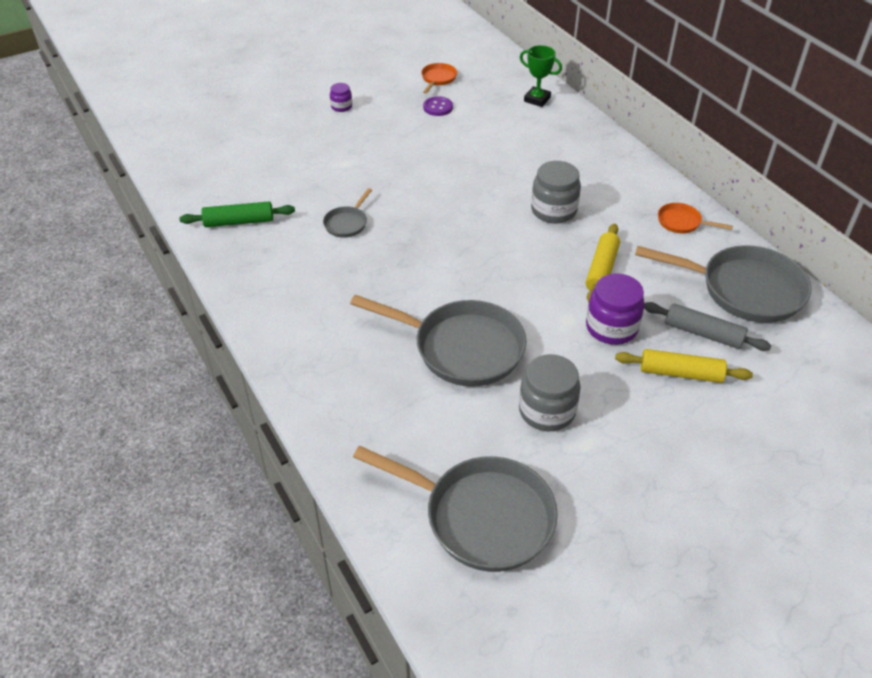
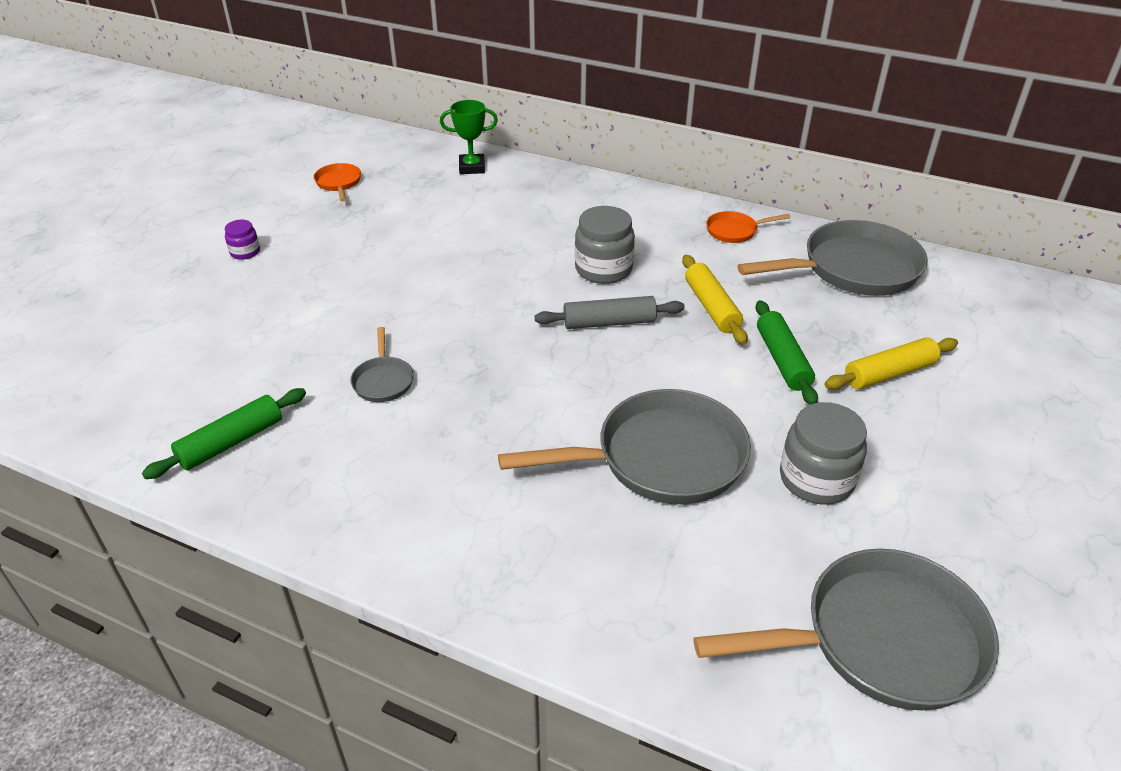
camera: 35 degrees left, 5 degrees down
(438, 107) = (368, 212): purple button -> none
(611, 327) = (782, 360): purple jar -> green rolling pin
(703, 333) = (865, 325): grey rolling pin -> grey rolling pin (609, 323)

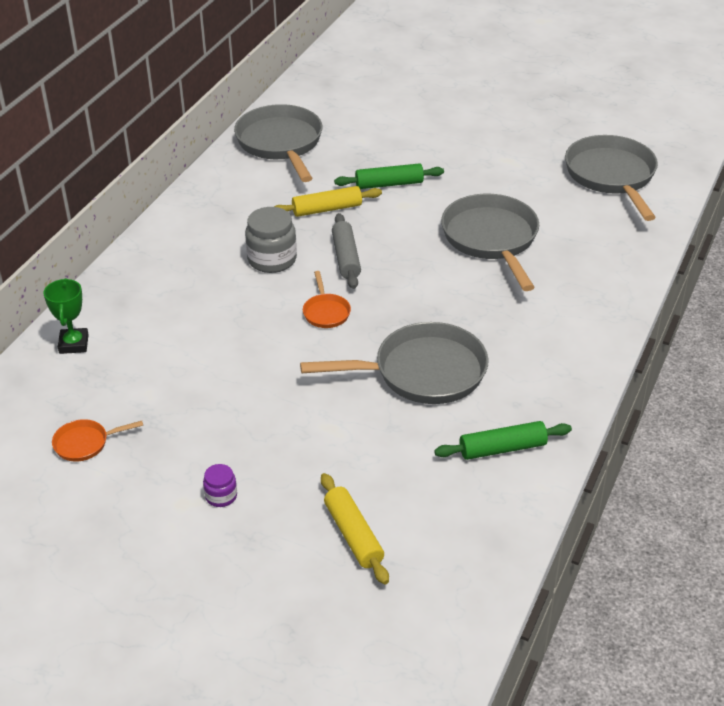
camera: 90 degrees left, 0 degrees up
(231, 442) = (502, 448): green rolling pin -> green rolling pin turned 60 degrees counterclockwise
(383, 381) = (422, 372): grey pan -> grey pan, size x2.18
(734, 231) = (221, 191): orange pan -> orange pan (326, 312)
(816, 479) = (501, 183): grey jar -> none
(889, 373) = (401, 145): yellow rolling pin -> yellow rolling pin (353, 535)

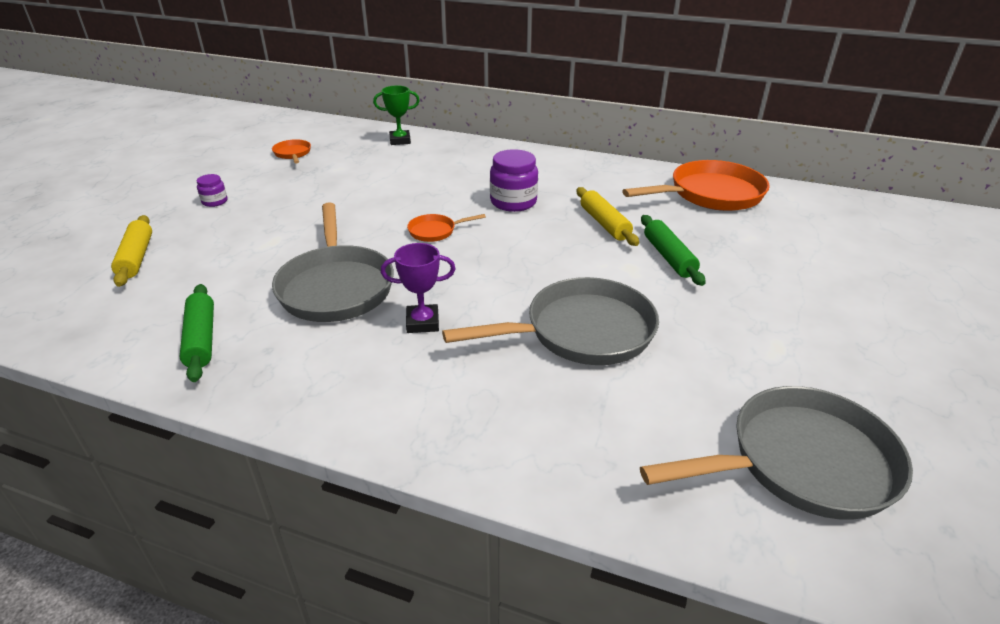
camera: 85 degrees right, 5 degrees down
(272, 259) = (513, 202): grey jar -> purple jar
(281, 143) = (710, 194): grey pan -> orange pan
(346, 258) = (523, 237): grey rolling pin -> none
(353, 535) = (136, 258): yellow rolling pin -> yellow rolling pin turned 75 degrees counterclockwise
(479, 318) = (422, 322): none -> purple trophy

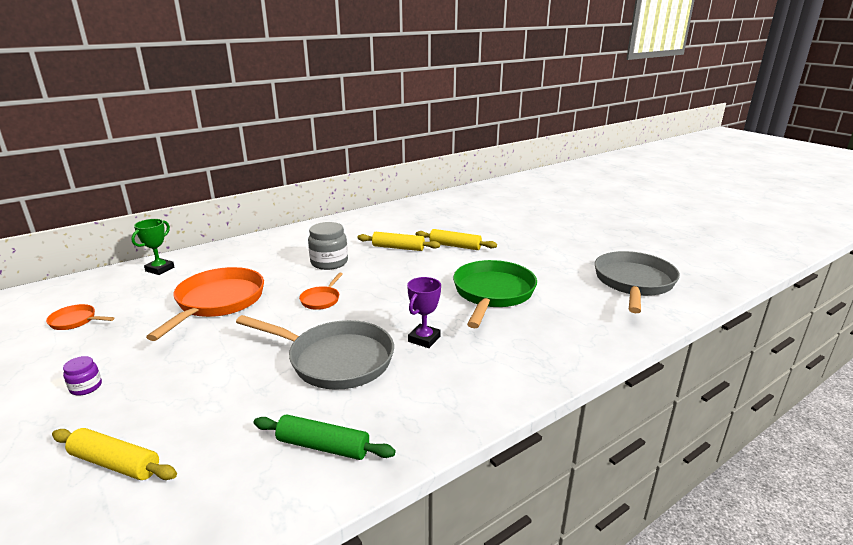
camera: 55 degrees left, 10 degrees down
(513, 202) = (329, 262): purple jar -> grey jar
(581, 332) = (492, 293): grey pan -> green pan
(668, 257) = (455, 246): green rolling pin -> yellow rolling pin
(710, 194) = (412, 213): orange pan -> orange pan (218, 302)

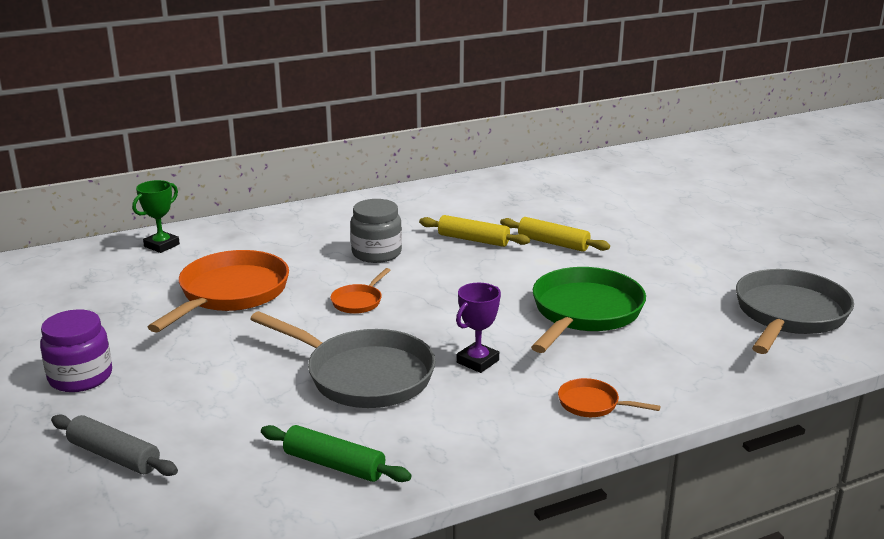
camera: 10 degrees right, 0 degrees up
(75, 321) = (65, 302): orange pan -> orange pan (592, 404)
(86, 387) = (80, 377): purple jar -> purple jar, size x1.88
(115, 463) = (114, 456): yellow rolling pin -> grey rolling pin

